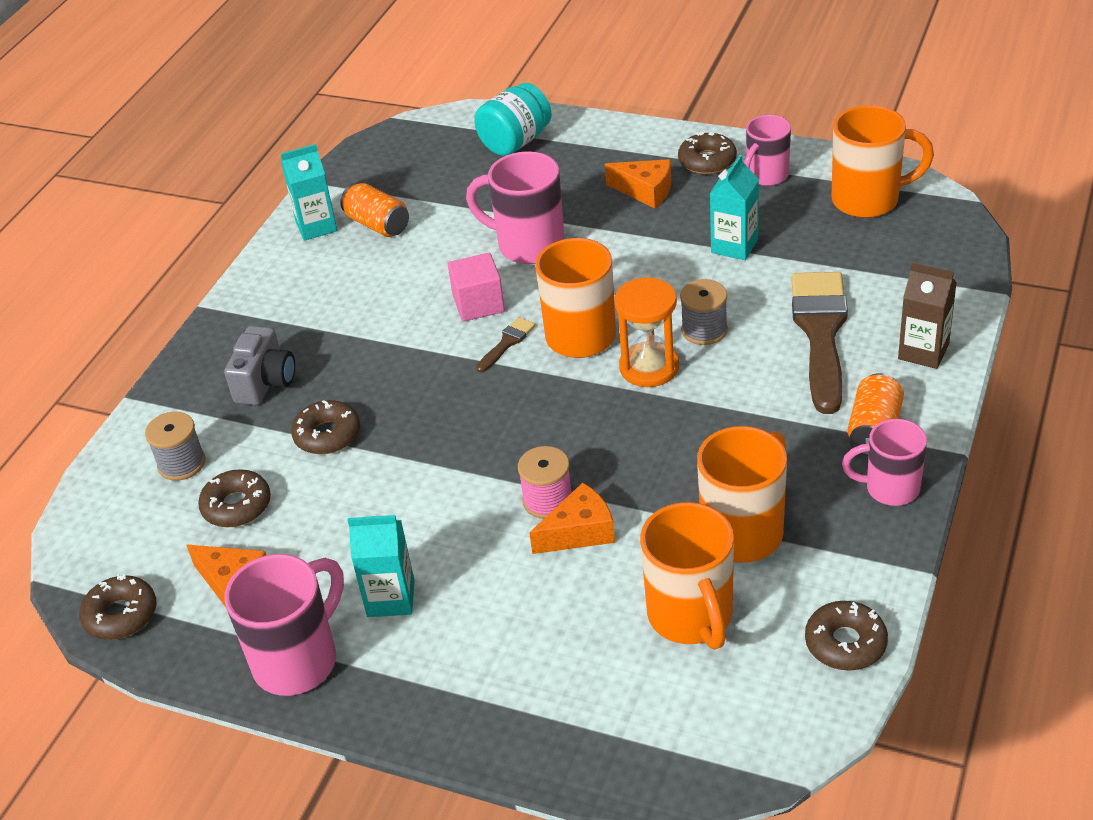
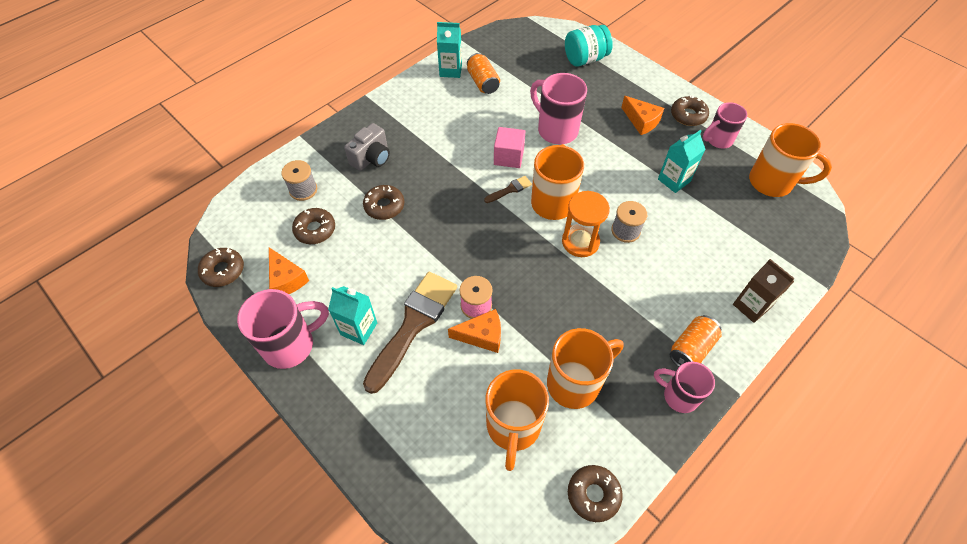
camera: 20 degrees right, 15 degrees up
(820, 333) = (694, 264): brown brush -> brown brush (413, 324)

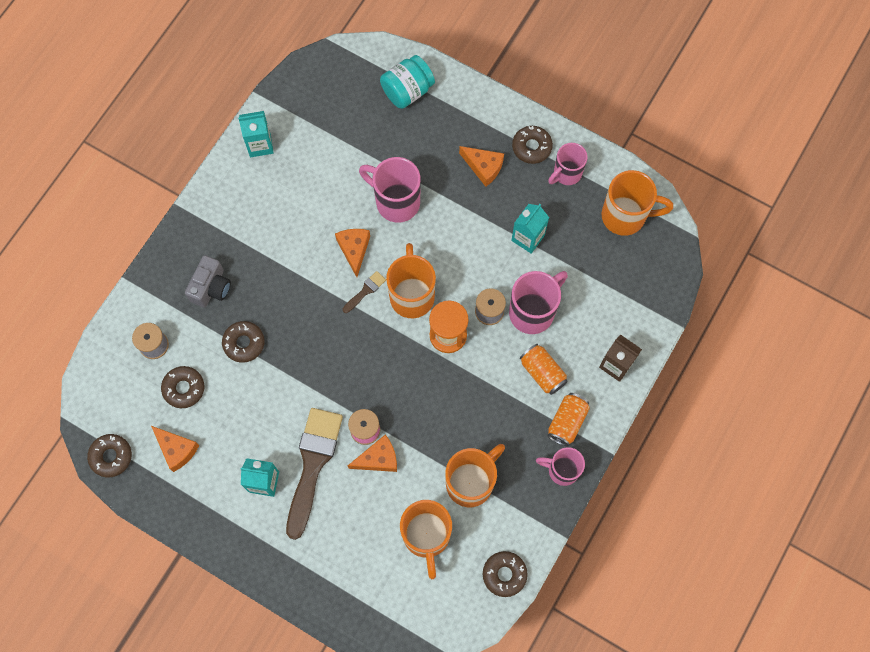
camera: 15 degrees left, 15 degrees up
(291, 345) = (207, 514): pink mug -> pink mug (533, 311)
(483, 82) = (301, 154): orange can -> orange can (542, 372)
(508, 157) = (354, 250): pink cube -> orange cheese

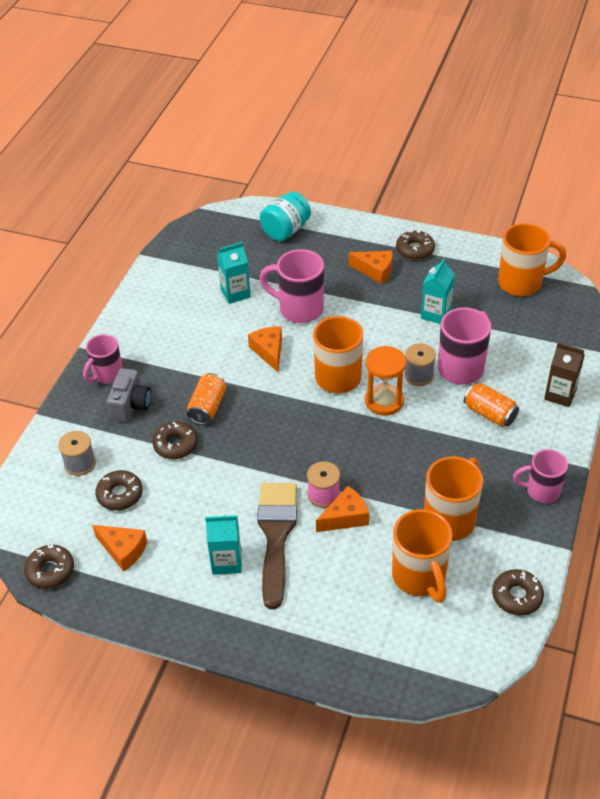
camera: 10 degrees left, 25 degrees down
(260, 145) = (155, 290): turquoise carton -> turquoise carton (235, 293)
(365, 291) = (290, 381): brown brush -> none
(566, 174) = (454, 262): pink mug -> pink mug (107, 375)
(567, 422) = (530, 449): orange can -> orange can (207, 407)

